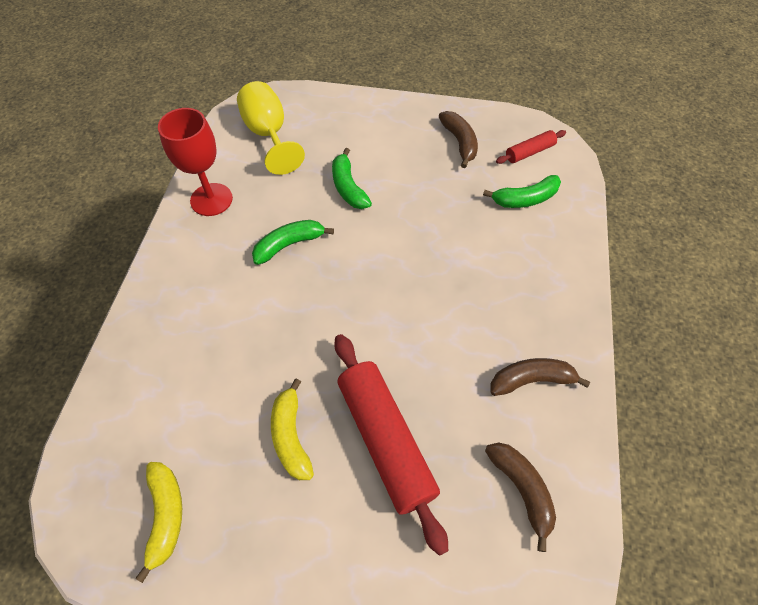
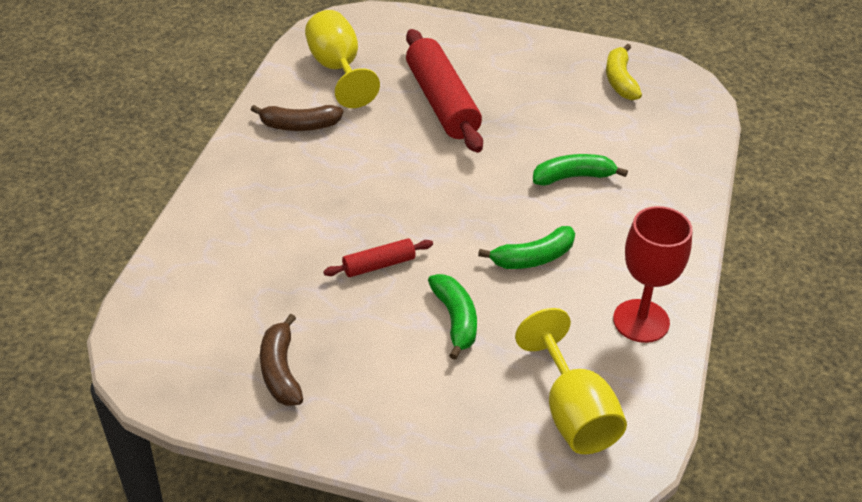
camera: 175 degrees left, 15 degrees down
(291, 436) = (523, 111): yellow banana -> none
(522, 490) = (337, 69): brown banana -> yellow goblet
(525, 199) = (224, 282): green banana -> green banana (573, 177)
(529, 152) = (184, 345): red rolling pin -> red rolling pin (379, 265)

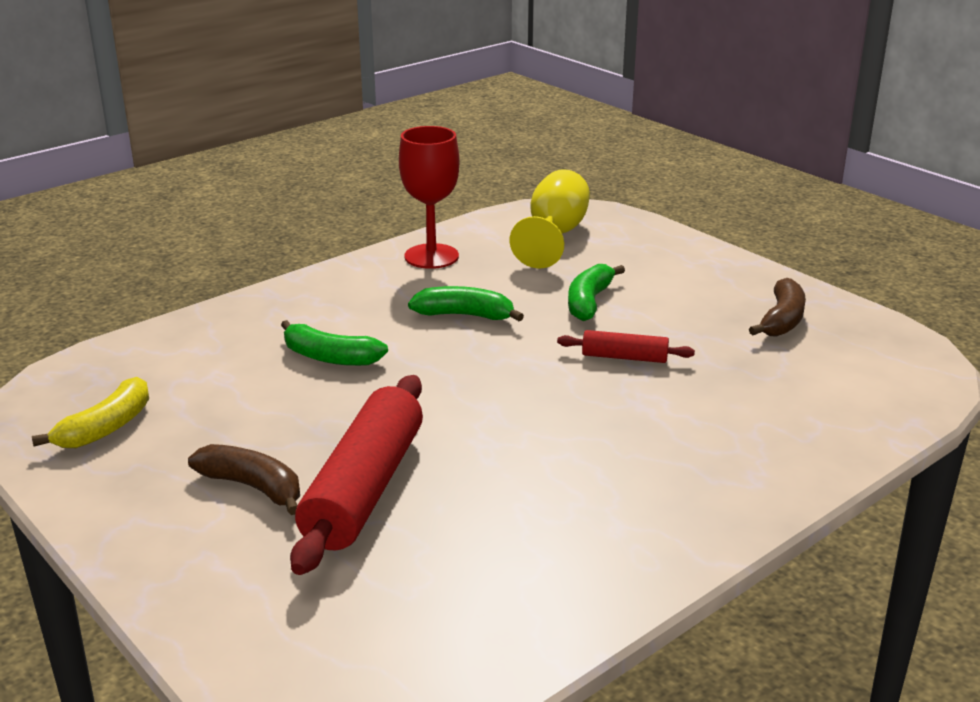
camera: 145 degrees left, 15 degrees down
(299, 126) = (597, 533): brown banana -> brown banana (253, 487)
(337, 69) = (458, 605): yellow goblet -> none

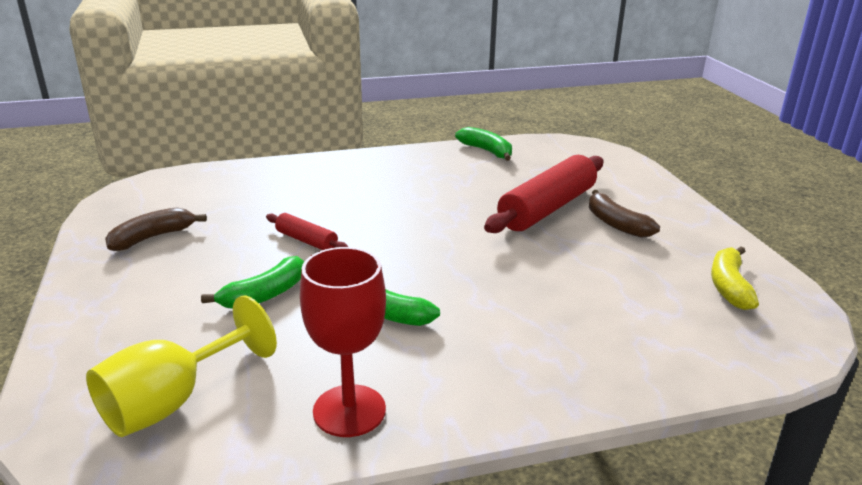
camera: 155 degrees left, 0 degrees up
(106, 427) = (729, 286): yellow banana -> yellow banana turned 45 degrees counterclockwise
(329, 357) = (534, 301): green banana -> green banana (487, 151)

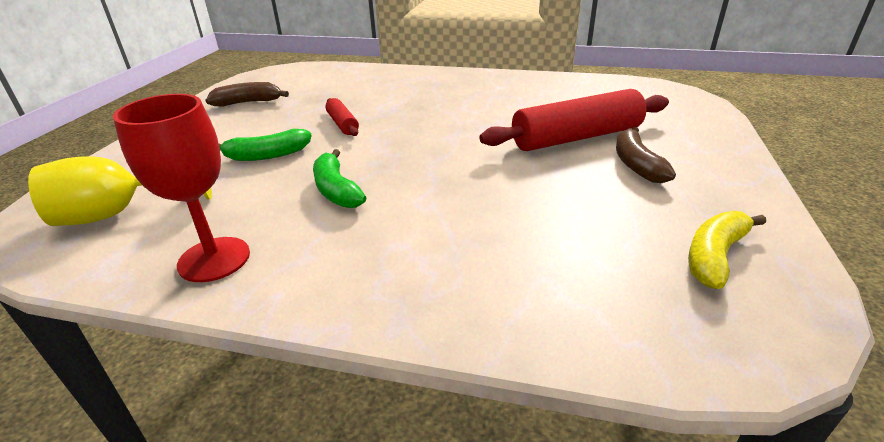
camera: 30 degrees right, 5 degrees up
(487, 151) = (569, 83): green banana -> none

